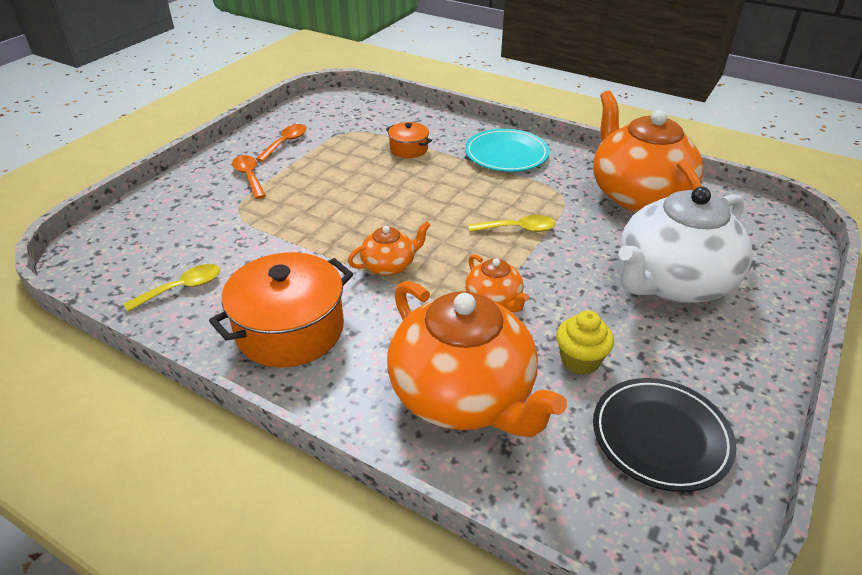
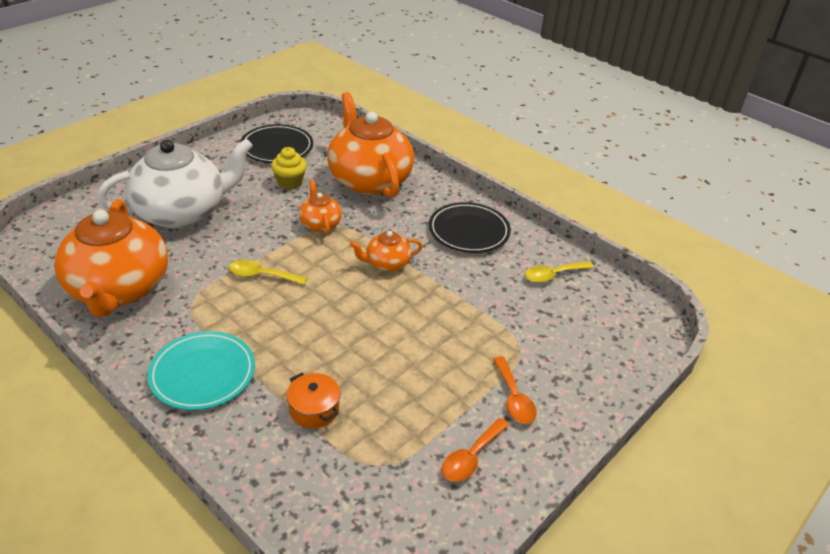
camera: 170 degrees left, 0 degrees up
(290, 330) = (469, 231): orange pot -> black plate

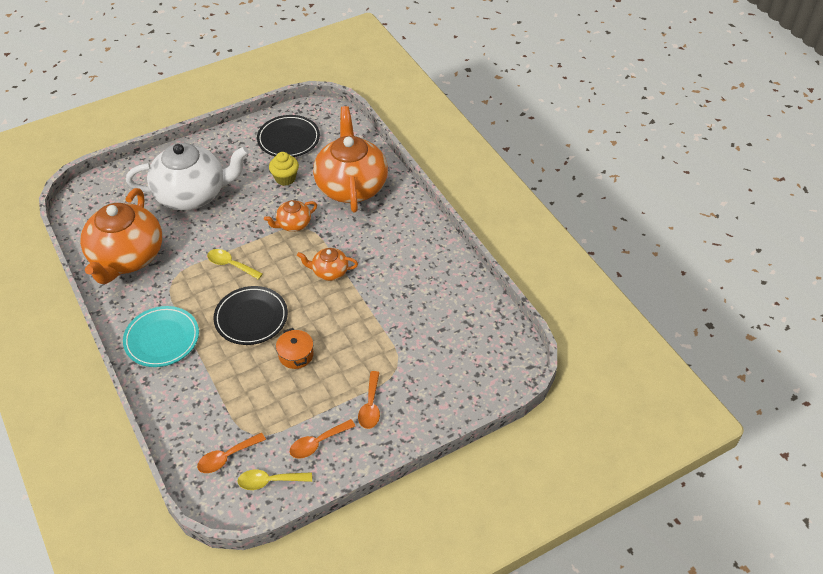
camera: 20 degrees right, 10 degrees up
(314, 409) = (226, 383): orange pot -> orange pot (296, 355)
(320, 224) = (293, 224): orange teapot -> orange teapot turned 120 degrees counterclockwise
(357, 505) = (226, 457): none -> orange spoon
(469, 231) = (410, 253): black plate -> black plate (251, 318)
(553, 275) = (458, 308): yellow spoon -> yellow spoon (269, 481)

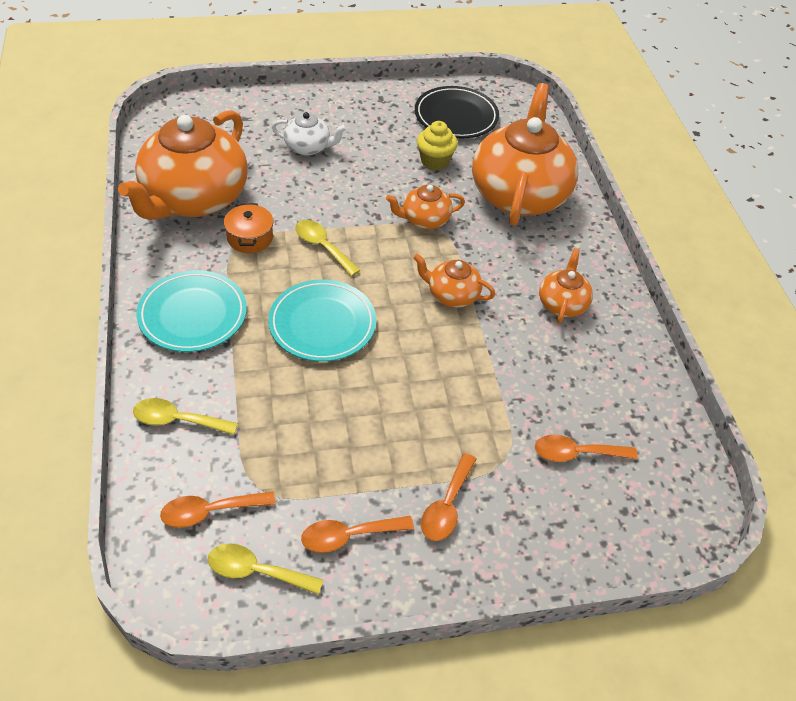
camera: 15 degrees right, 0 degrees up
(182, 410) = (177, 420): none -> yellow spoon
(192, 194) = (308, 147): white teapot -> white teapot, size x0.46
(251, 318) = (322, 324): black plate -> turquoise plate
(296, 355) = (364, 394): orange pot -> orange pot (250, 238)
(403, 255) = (562, 304): none -> orange teapot
(439, 349) = (576, 453): none -> orange spoon

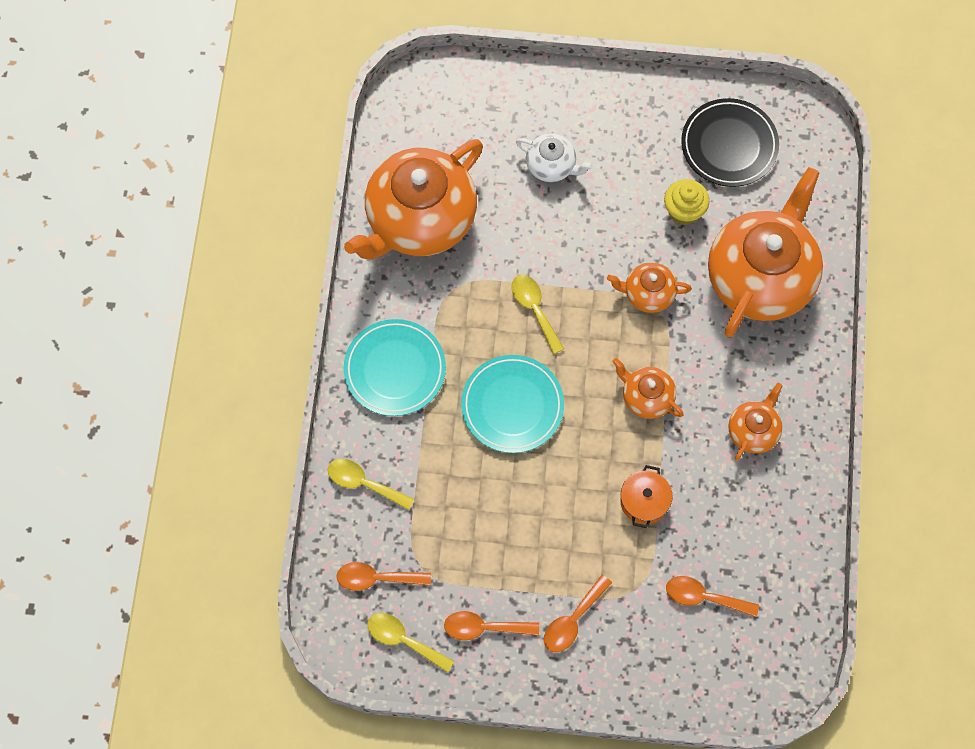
camera: 20 degrees right, 20 degrees up
(250, 238) = (465, 284): orange pot -> orange pot (644, 501)

